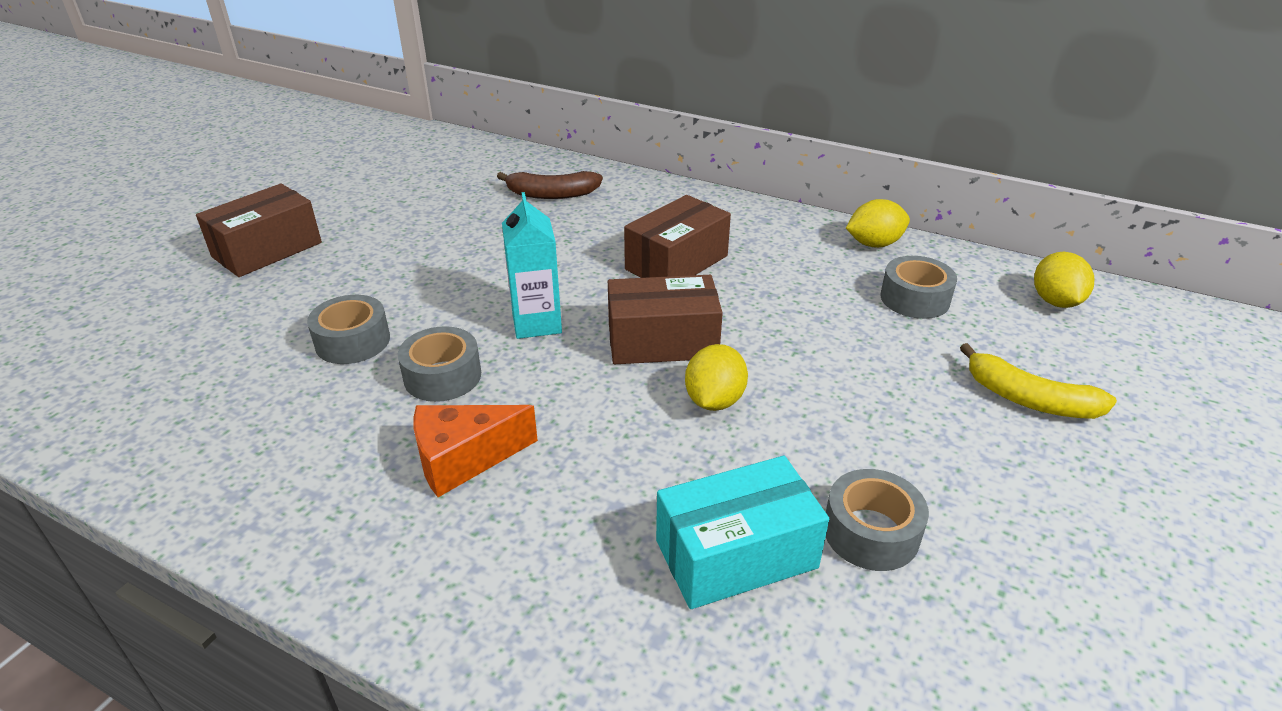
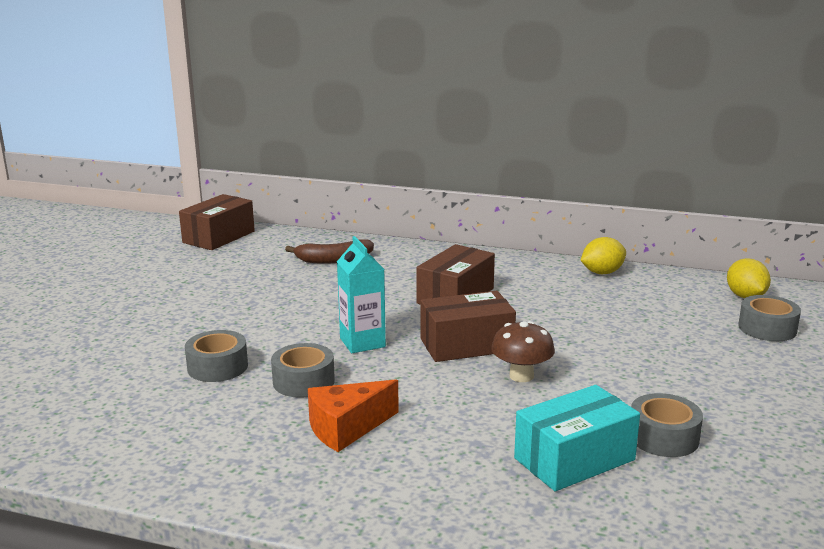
camera: 10 degrees left, 15 degrees down
(267, 250) = (108, 314): brown box -> brown box (219, 237)
(714, 400) = (521, 376): yellow lemon -> brown mushroom
(914, 299) = (644, 303): grey tape -> grey tape (767, 328)
(1029, 399) = (746, 354): yellow banana -> none

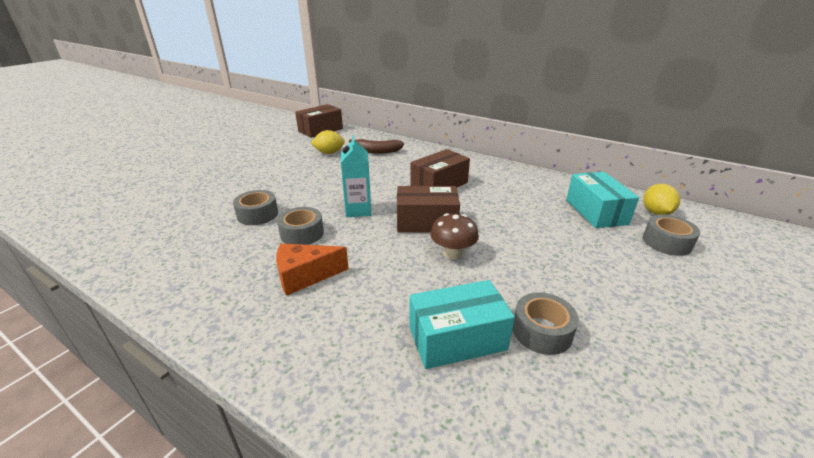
camera: 15 degrees right, 10 degrees up
(602, 273) = (550, 180): yellow lemon -> yellow lemon (329, 153)
(674, 305) = (596, 212): none -> turquoise box

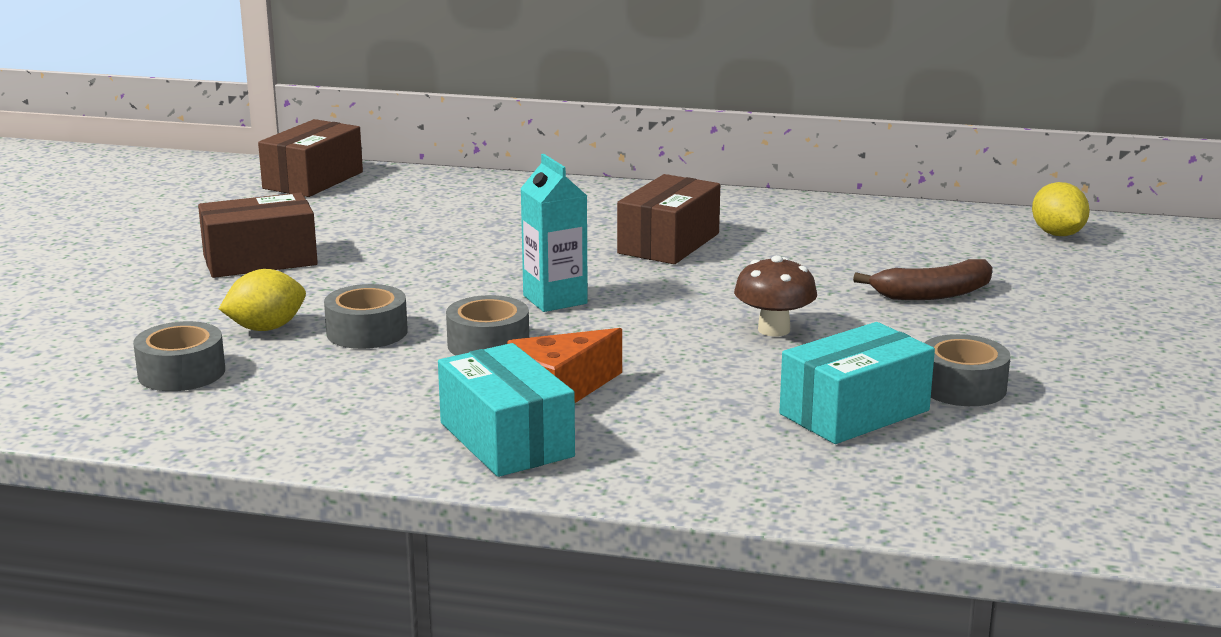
camera: 20 degrees left, 10 degrees down
(329, 153) = (387, 220): yellow lemon -> yellow lemon (266, 328)
(376, 151) = (488, 205): brown banana -> brown banana (933, 294)
(426, 222) = (695, 298): brown box -> brown box (260, 260)
(596, 212) = (965, 246): turquoise box -> turquoise box (506, 439)
(667, 242) = (1086, 269): grey tape -> grey tape (181, 373)

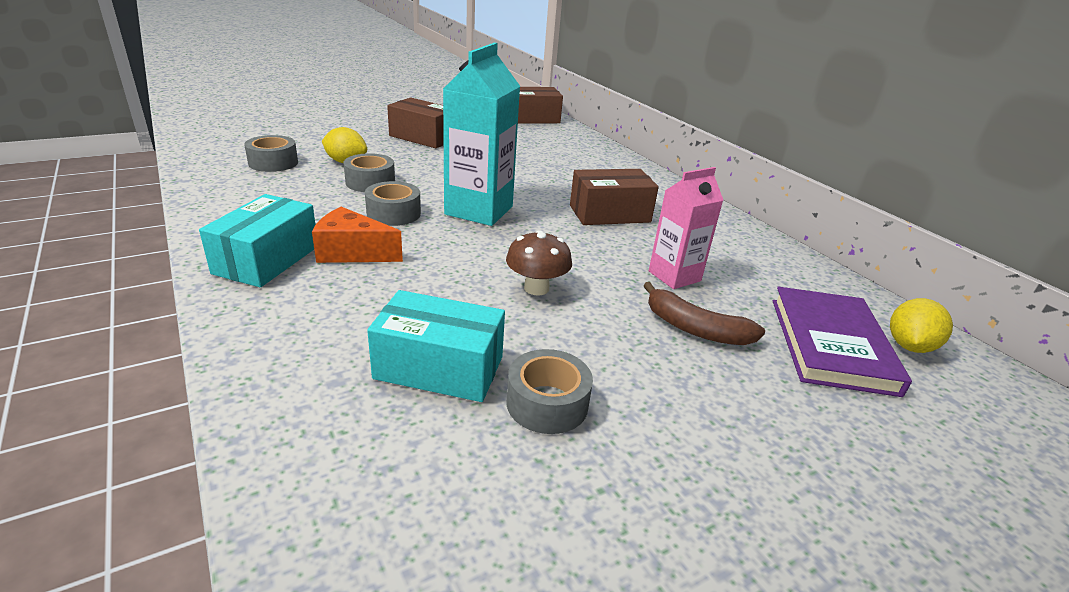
camera: 45 degrees right, 10 degrees up
(555, 299) = (479, 210): turquoise carton -> turquoise carton, size x1.59
(838, 267) = (674, 276): none -> pink carton
(1021, 258) = (831, 344): none -> purple book

